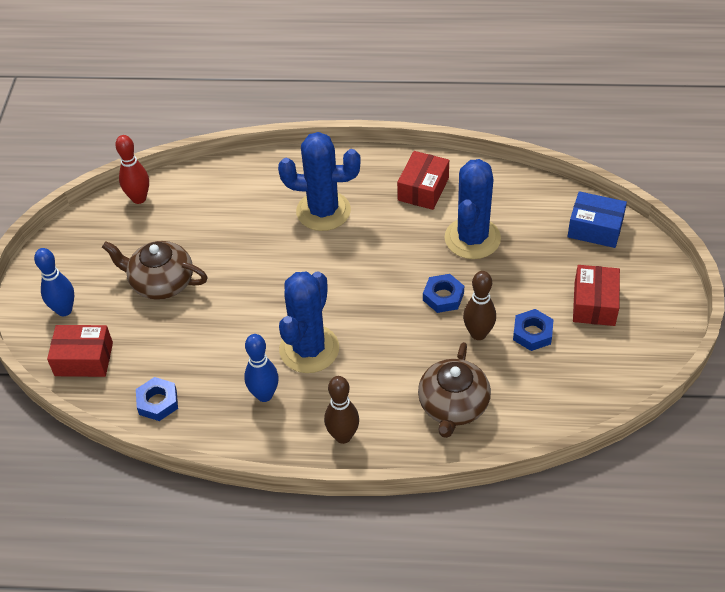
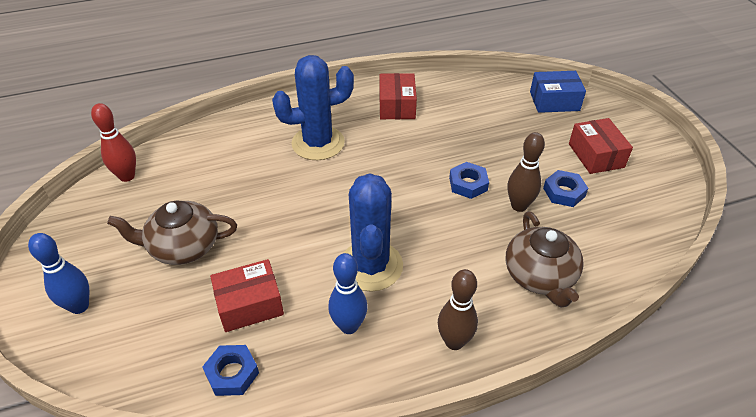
camera: 25 degrees left, 5 degrees down
(84, 359) = (122, 353): red box -> red box (249, 304)
(472, 238) = (462, 132): blue cactus -> none

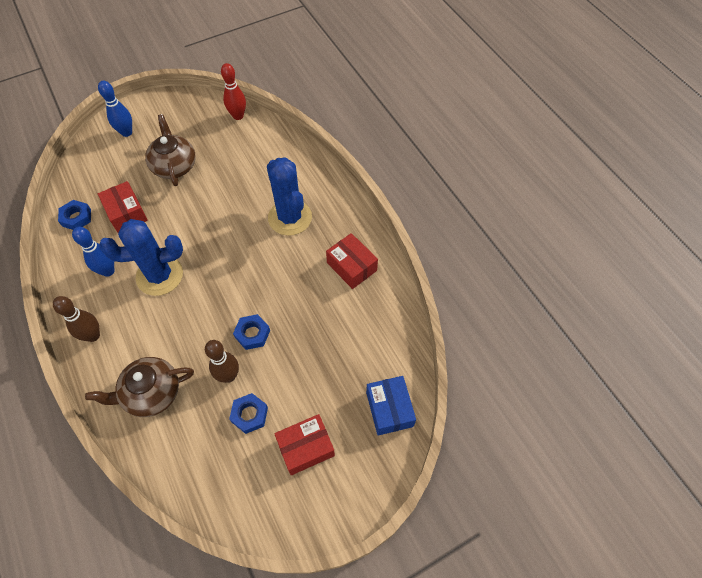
camera: 80 degrees right, 15 degrees up
(397, 106) = (351, 267): red box -> red box turned 60 degrees clockwise

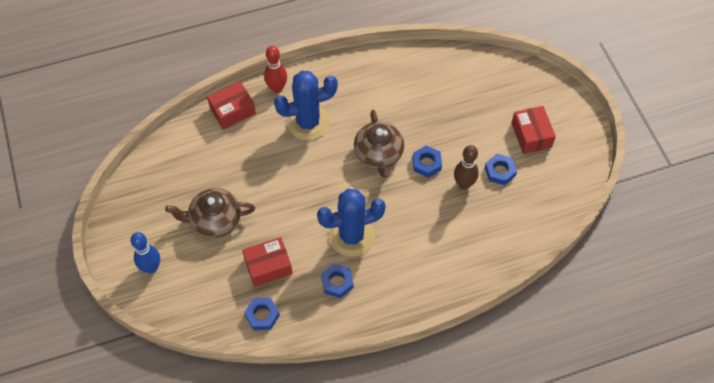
camera: 80 degrees left, 0 degrees up
(93, 335) = (407, 293): brown bowling pin -> none
(108, 271) = (337, 282): blue bowling pin -> blue nut
(151, 393) = (471, 244): brown teapot -> brown teapot (379, 154)
(159, 275) = (351, 236): blue cactus -> blue cactus turned 75 degrees clockwise
(238, 116) = (160, 156): red bowling pin -> red bowling pin (277, 88)
(351, 267) = (373, 82): red box -> red box (232, 111)
(389, 409) = (507, 76): blue box -> none

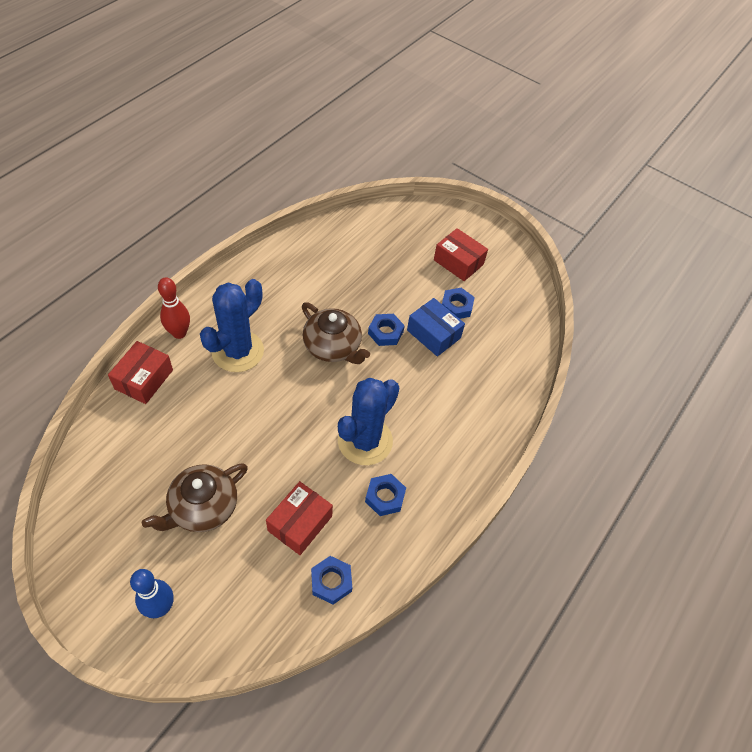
camera: 40 degrees left, 5 degrees down
(464, 184) = (433, 334): brown bowling pin -> blue box

